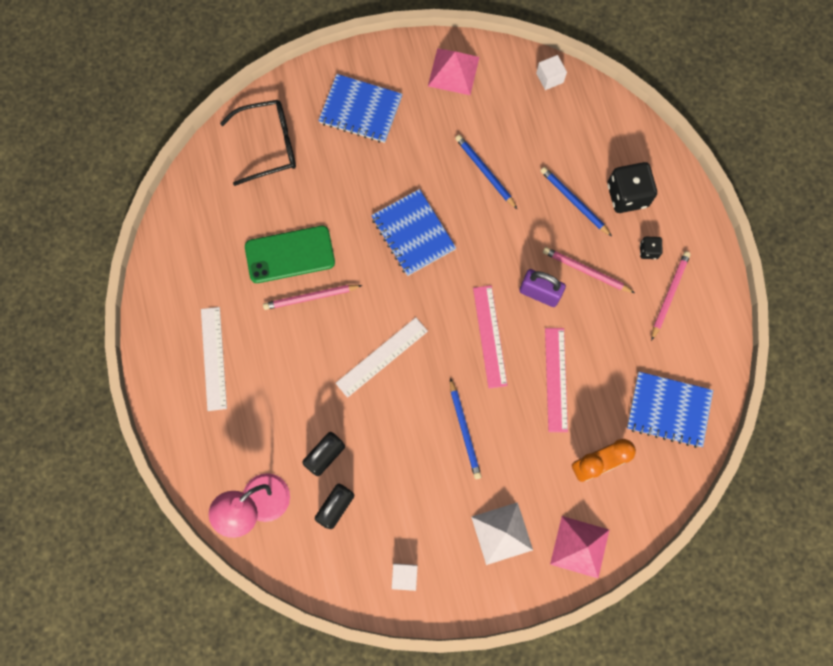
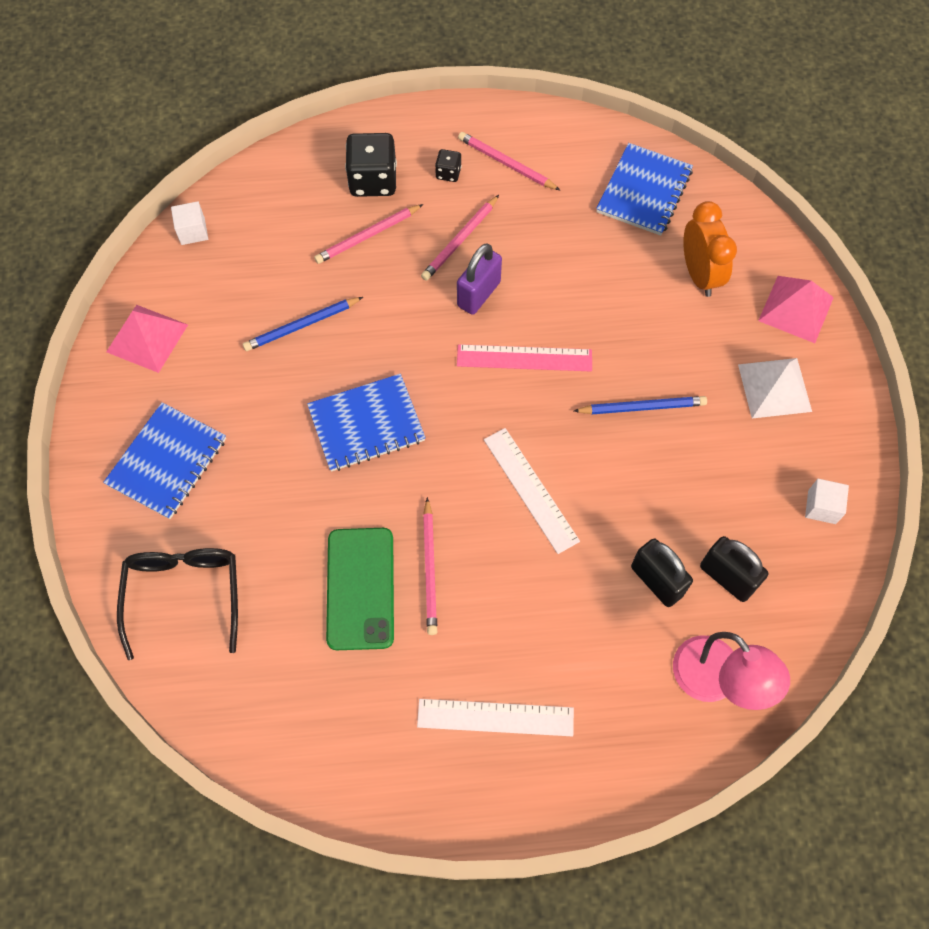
camera: 80 degrees left, 10 degrees down
(556, 379) = (591, 296): pink ruler -> none
(574, 202) = (368, 236): blue pencil -> pink pencil

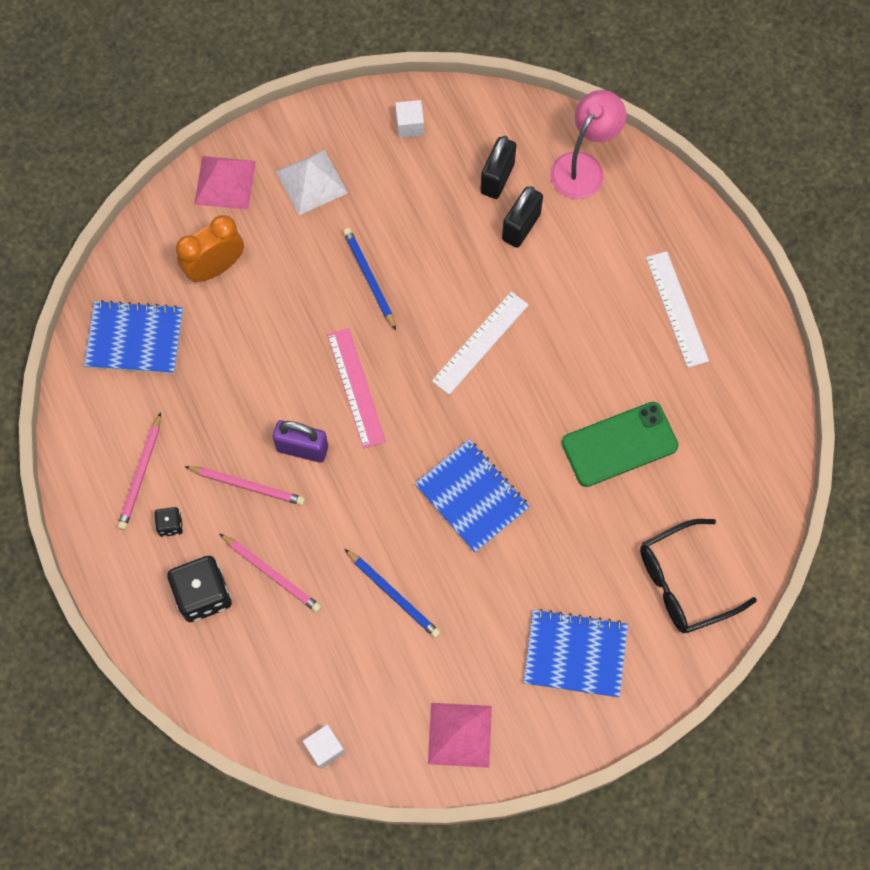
camera: 110 degrees left, 5 degrees up
(430, 568) = (580, 397): pink pencil -> none

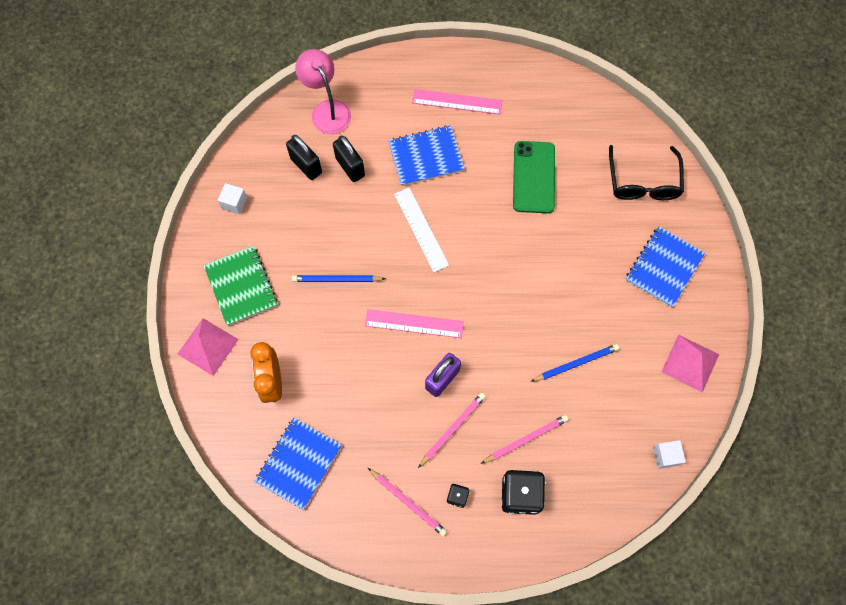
camera: 65 degrees left, 0 degrees up
(312, 182) = (241, 286): white pyramid -> green notebook
(472, 496) = (528, 283): blue notebook -> blue notebook (426, 157)
(677, 309) = (457, 101): white ruler -> pink ruler

